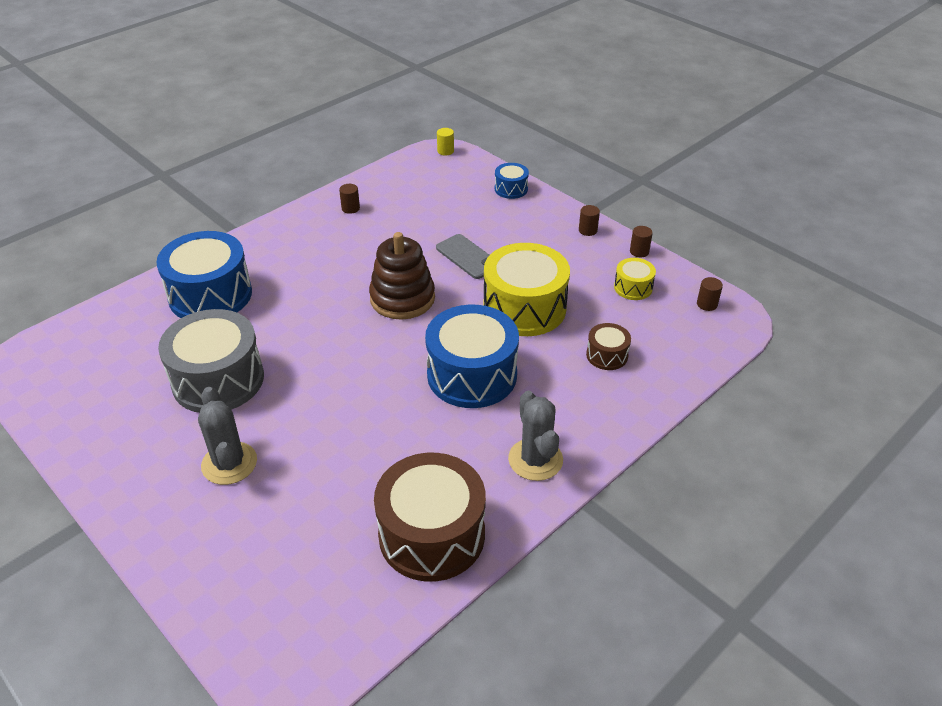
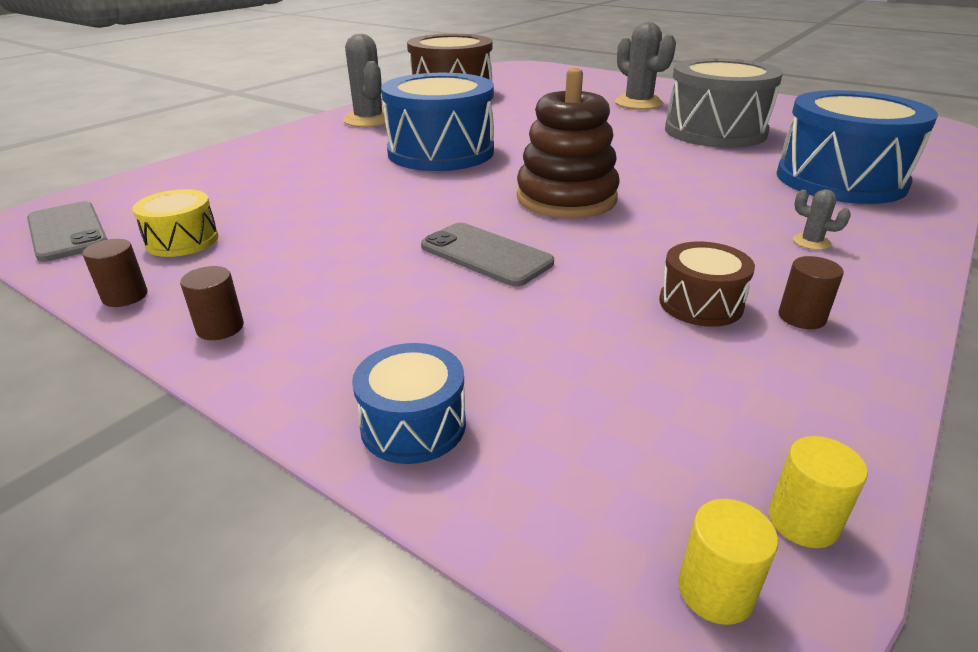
camera: 170 degrees right, 10 degrees down
(297, 245) = (811, 242): none -> grey cactus
(414, 158) = (803, 521): none -> yellow cylinder
(524, 308) = (377, 204): yellow drum -> none
(607, 355) = (268, 175): brown drum -> brown drum (700, 304)
(707, 304) = (67, 232): brown cylinder -> grey phone

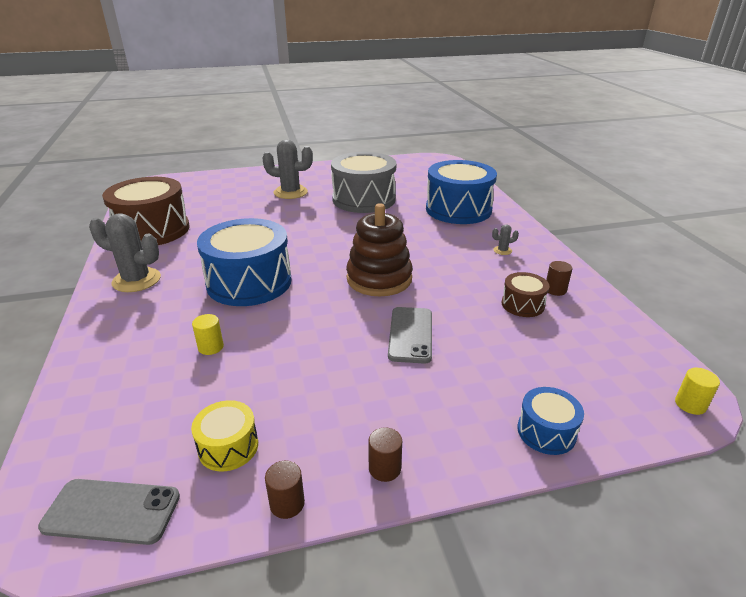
camera: 50 degrees left, 0 degrees up
(486, 255) = (410, 335): grey phone -> grey phone turned 75 degrees counterclockwise
(803, 521) = (669, 366): yellow cylinder -> yellow cylinder (211, 347)

